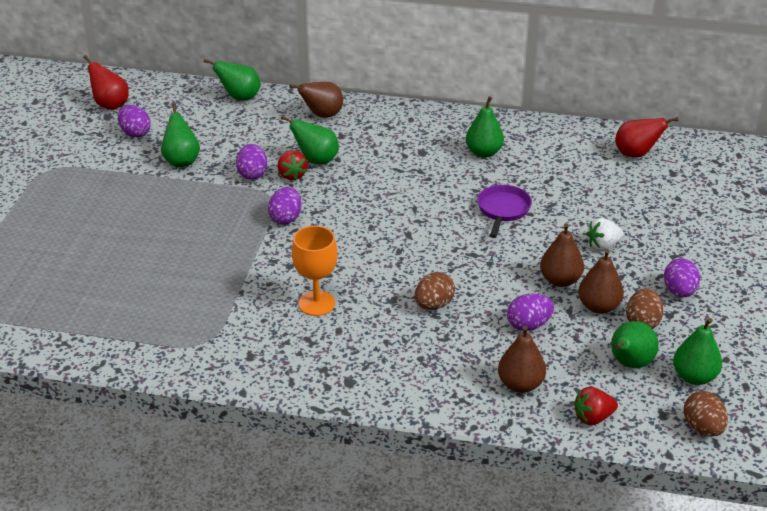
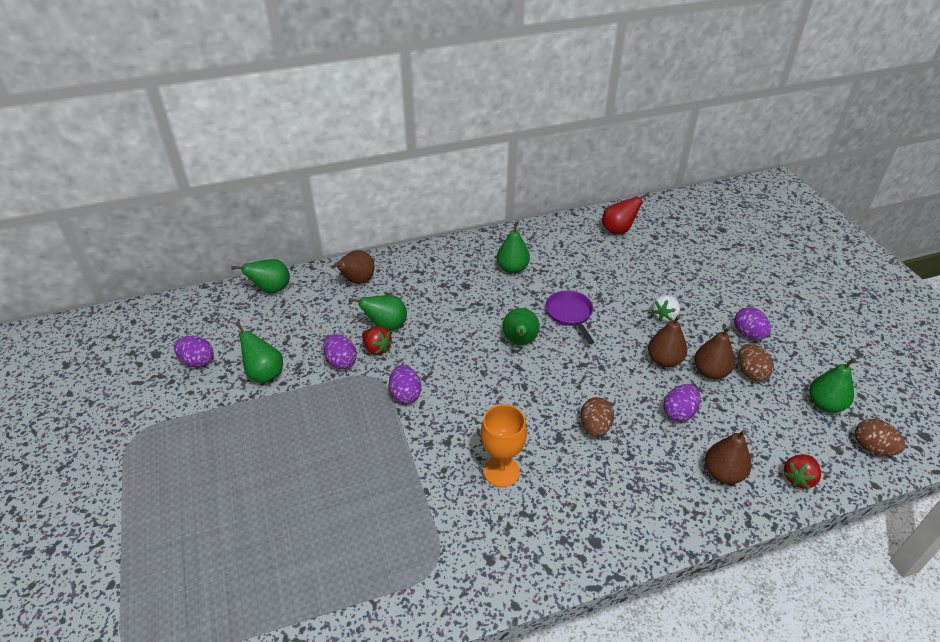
camera: 30 degrees left, 5 degrees up
(110, 105) = (150, 340): red pear -> none
(629, 363) = (775, 414): green pear -> green pear (520, 341)

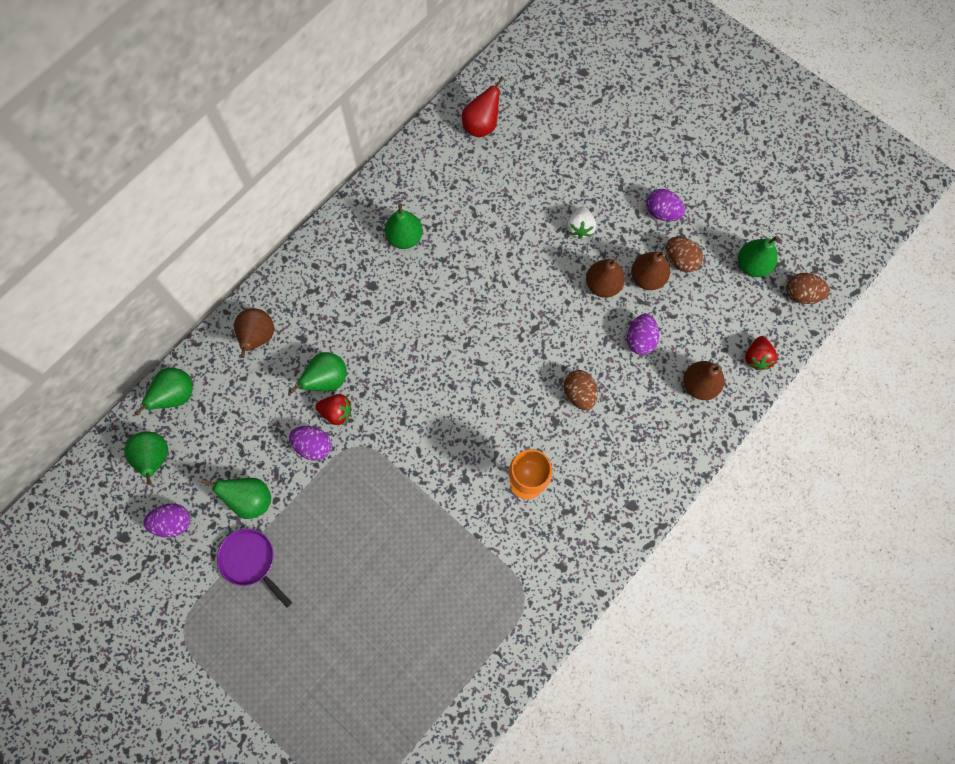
camera: 30 degrees left, 30 degrees up
(405, 394) = (398, 449): purple egg -> none
(520, 341) = (464, 331): green pear -> green pear (155, 458)
(570, 314) = (492, 271): purple pan -> purple pan (250, 561)

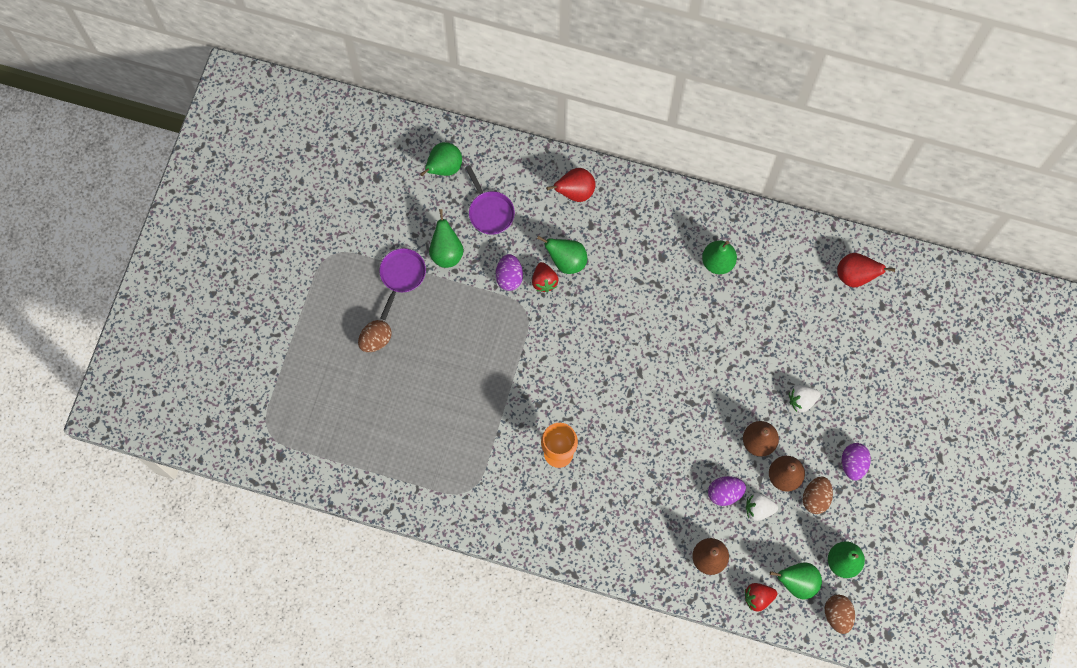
camera: 65 degrees right, 0 degrees up
(173, 522) = (403, 206): purple egg -> none
(176, 395) = (499, 156): green pear -> green pear (797, 582)
(231, 433) = (490, 212): none -> purple pan
(258, 337) = (575, 192): brown pear -> red pear
(579, 394) = (652, 463): brown egg -> brown egg (376, 340)
(669, 316) = (758, 509): none -> white strawberry

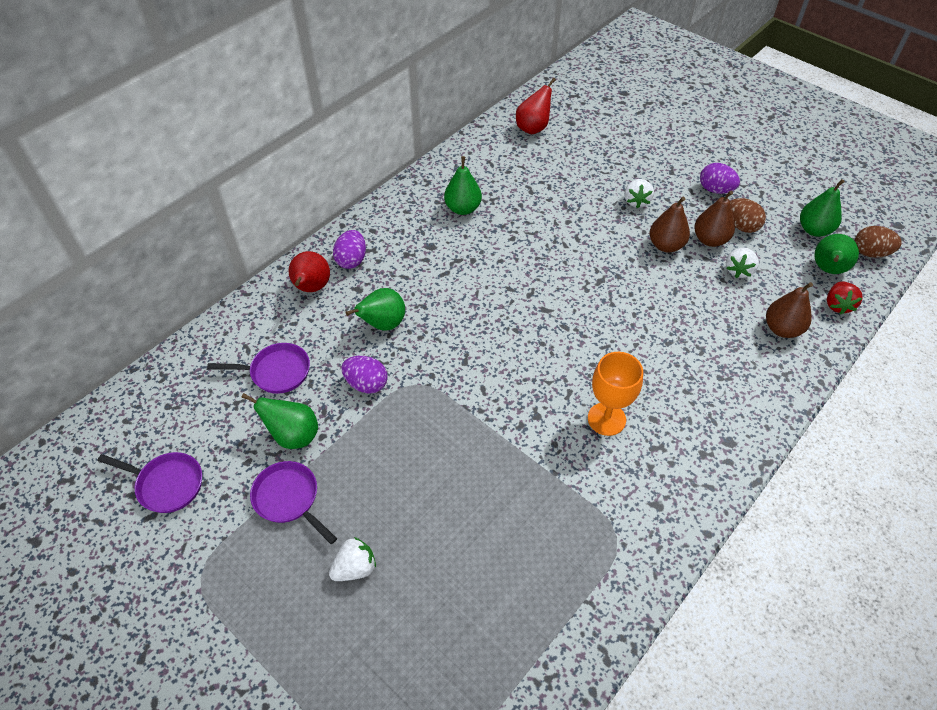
camera: 65 degrees left, 20 degrees down
(376, 340) = (355, 568): brown egg -> white strawberry
(377, 196) = (166, 484): none -> purple pan
(444, 168) = (189, 396): green pear -> none
(544, 281) = (393, 353): red strawberry -> none
(724, 493) = (711, 290): purple egg -> purple egg (351, 260)

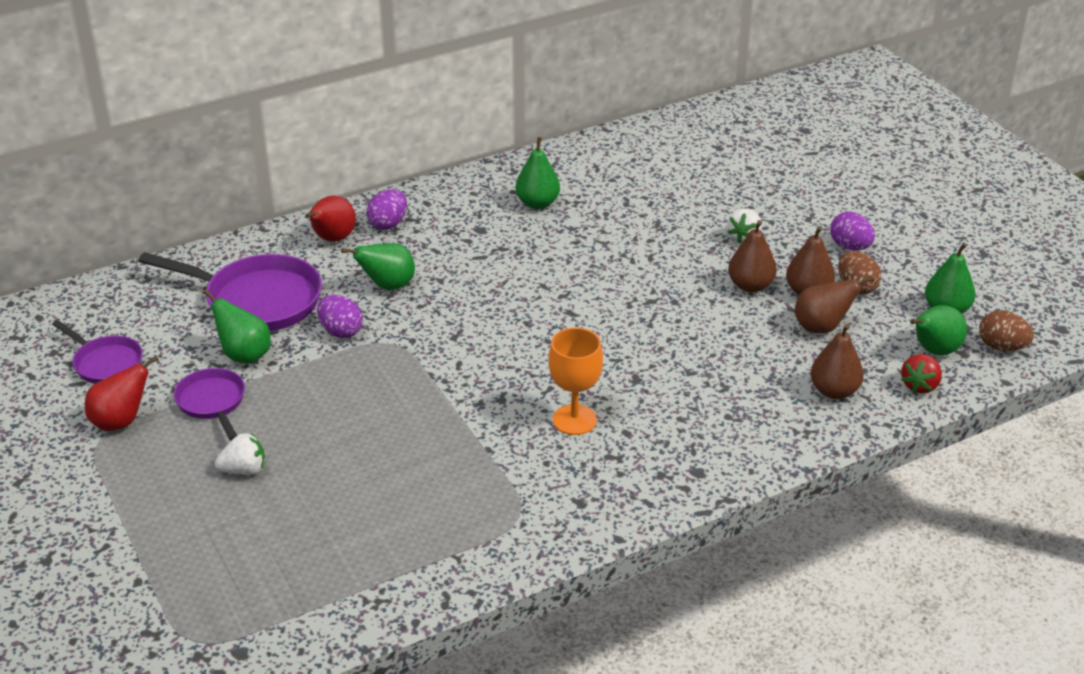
camera: 20 degrees right, 15 degrees down
(276, 372) = (257, 300): purple pan -> purple pan, size x1.76
(533, 128) = (669, 144): red pear -> red pear (121, 421)
(738, 270) = (821, 327): white strawberry -> brown pear

